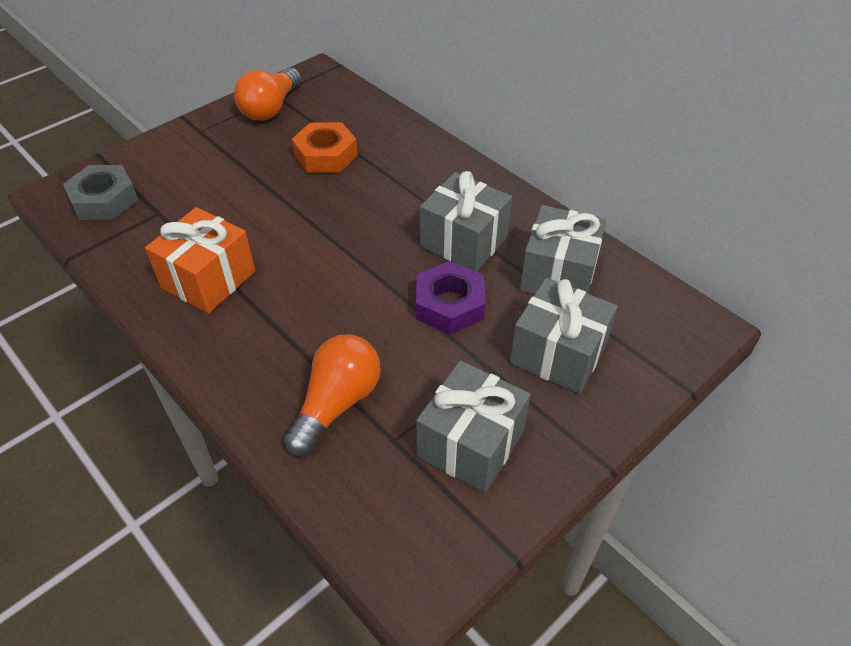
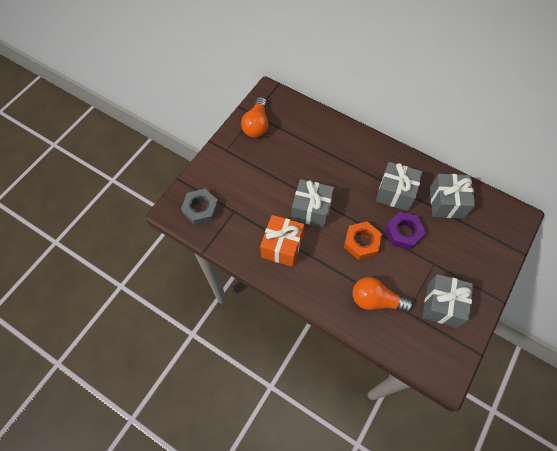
camera: 15 degrees left, 15 degrees up
(326, 155) = (302, 152): orange nut -> orange nut (361, 242)
(337, 403) = (376, 300): orange light bulb -> orange light bulb turned 90 degrees counterclockwise
(558, 354) = (462, 248): grey gift -> grey gift (311, 210)

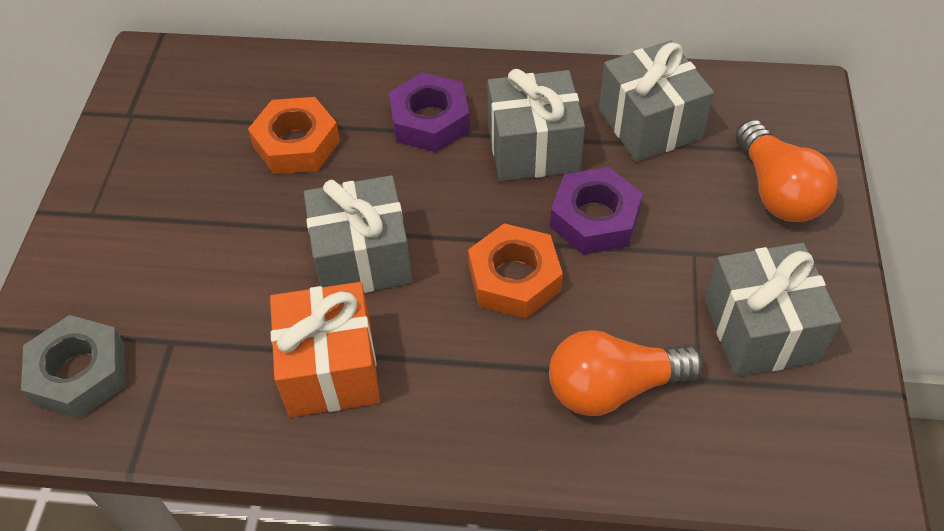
camera: 25 degrees left, 10 degrees down
(256, 125) = (146, 134): orange light bulb -> orange light bulb (777, 191)
(308, 152) = (296, 144): none -> orange nut
(361, 164) = (430, 121): none -> purple nut

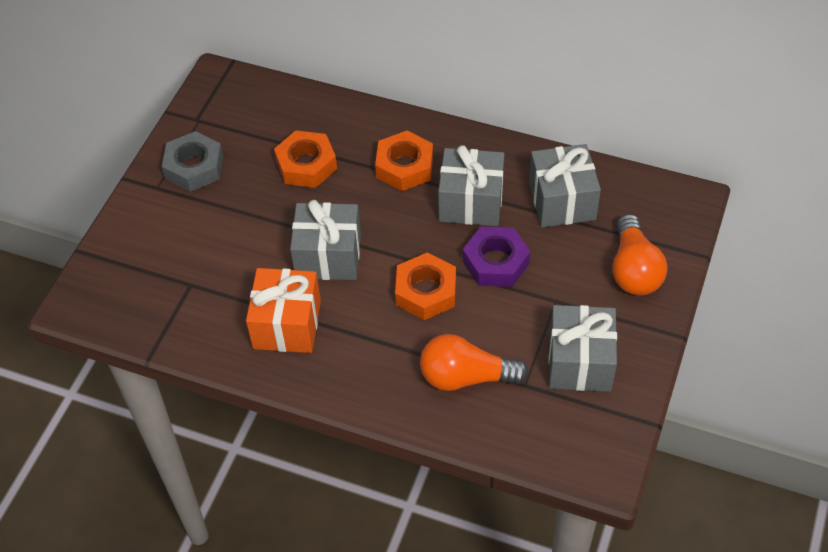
camera: 15 degrees right, 0 degrees up
(80, 373) = (129, 292): grey nut -> grey nut (194, 167)
(430, 121) = (404, 166): purple nut -> orange nut

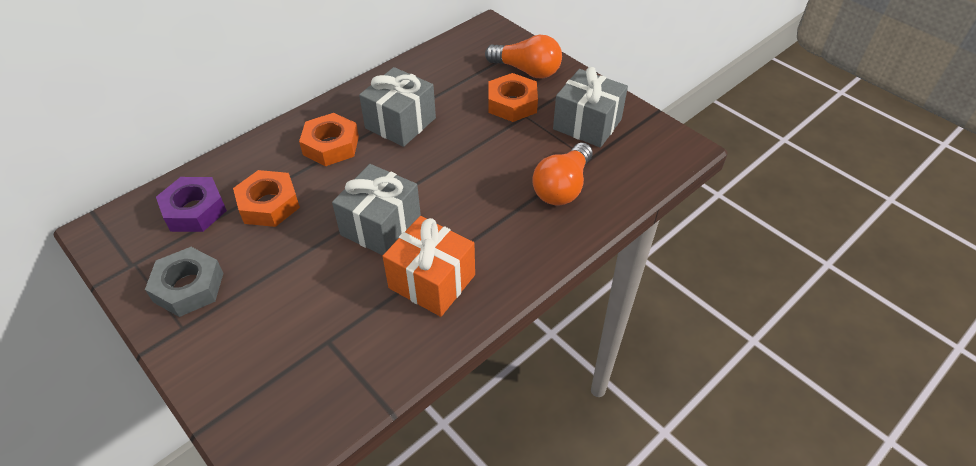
camera: 65 degrees left, 5 degrees down
(426, 292) = (465, 179): orange nut -> orange nut (512, 103)
(496, 262) = (468, 131): purple nut -> purple nut (194, 210)
(562, 201) = (440, 79): grey gift -> none

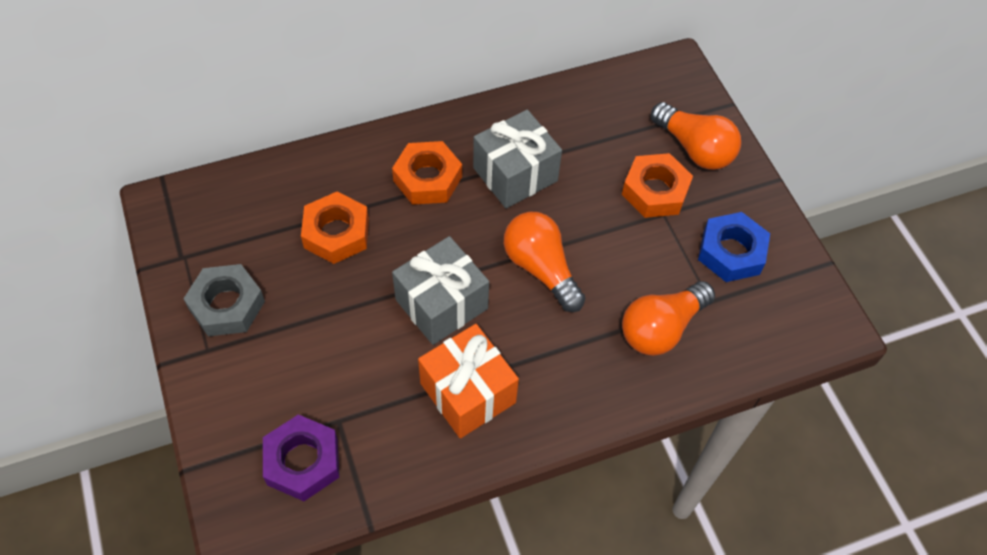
camera: 20 degrees right, 10 degrees up
(194, 210) = (260, 213): purple nut -> purple nut (302, 461)
(450, 177) = (541, 268): none -> orange light bulb
(587, 124) = (731, 252): grey gift -> blue nut

